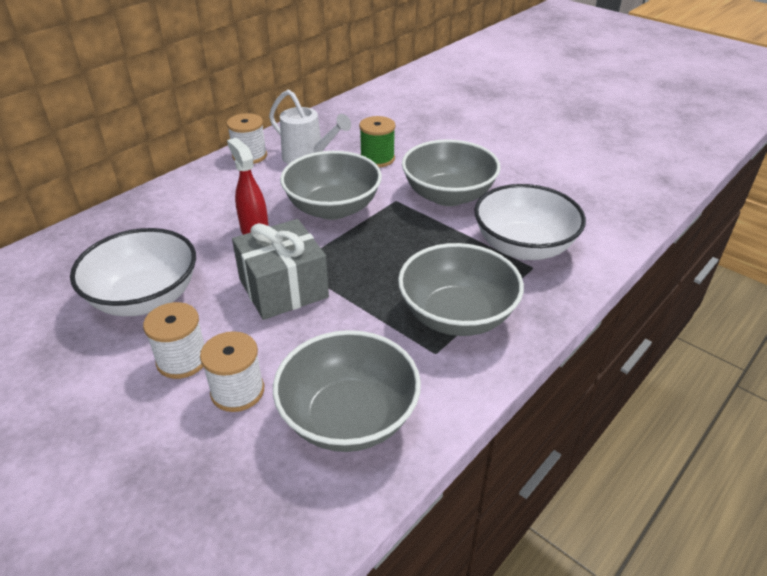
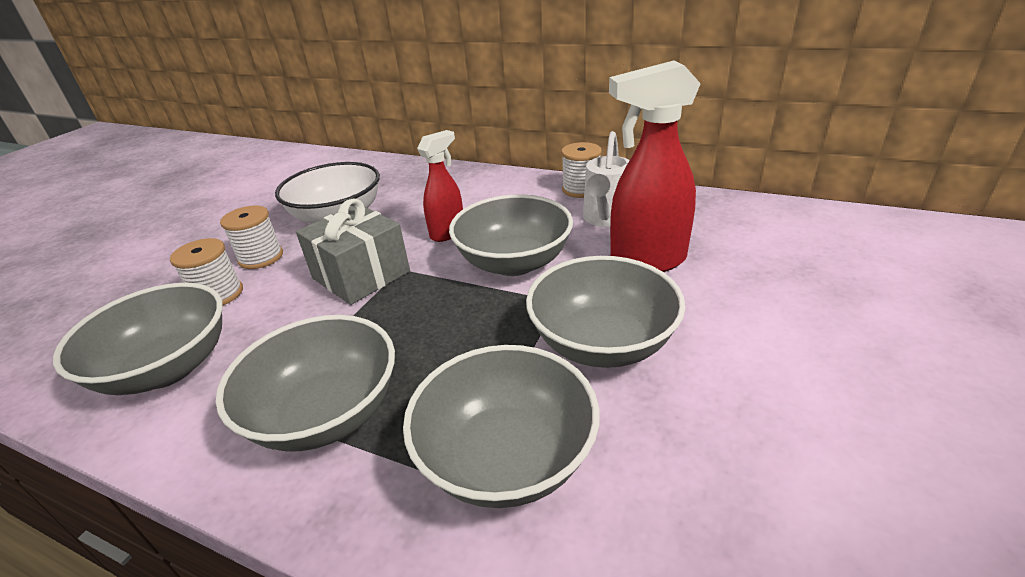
camera: 75 degrees right, 5 degrees down
(377, 159) = (647, 262): green spool -> red spray bottle
(523, 247) = (506, 457): white bowl -> grey bowl

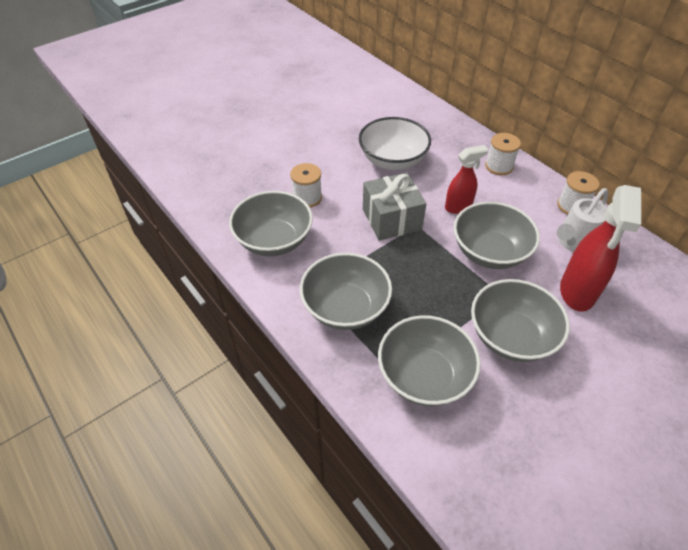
camera: 25 degrees right, 15 degrees up
(261, 257) = (337, 177): white spool -> white spool (499, 166)
(647, 262) = (577, 292): red spray bottle -> red spray bottle turned 90 degrees counterclockwise

